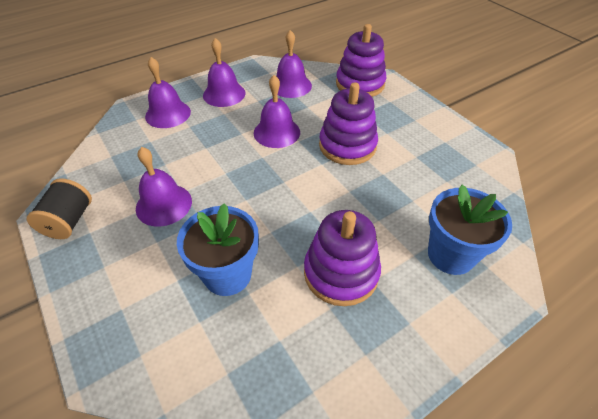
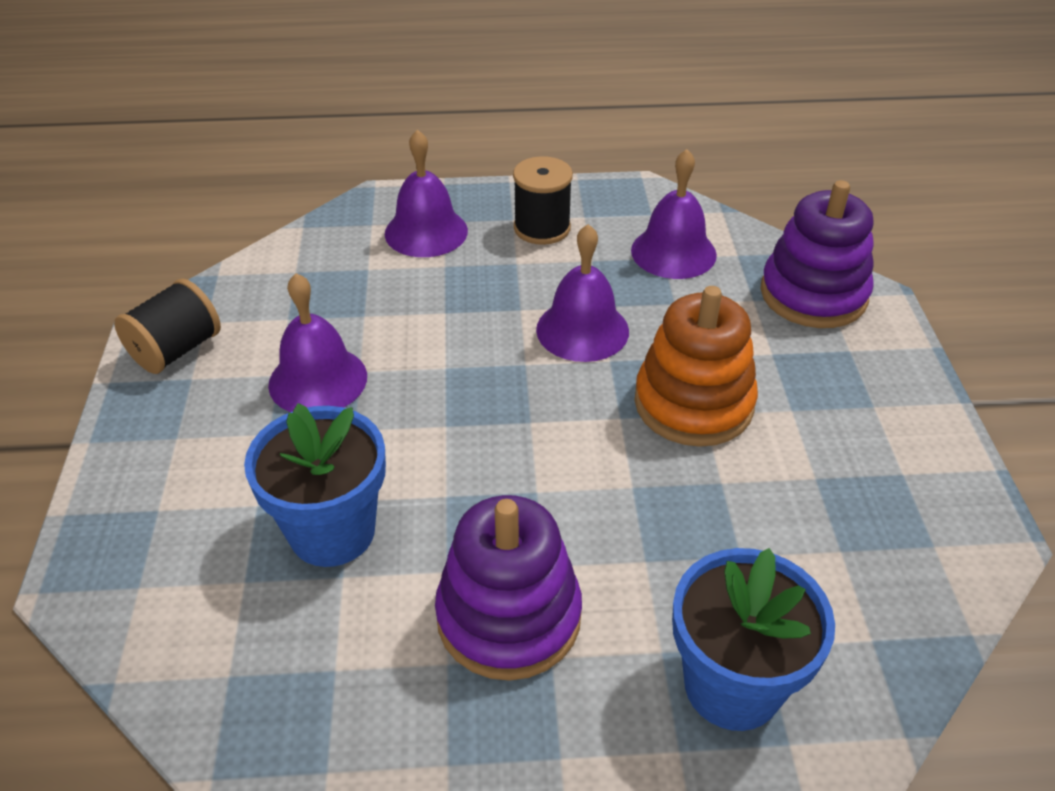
camera: 30 degrees right, 5 degrees down
(224, 94) = (542, 228): purple bell -> black spool
(347, 146) = (693, 403): purple stacking toy -> orange stacking toy

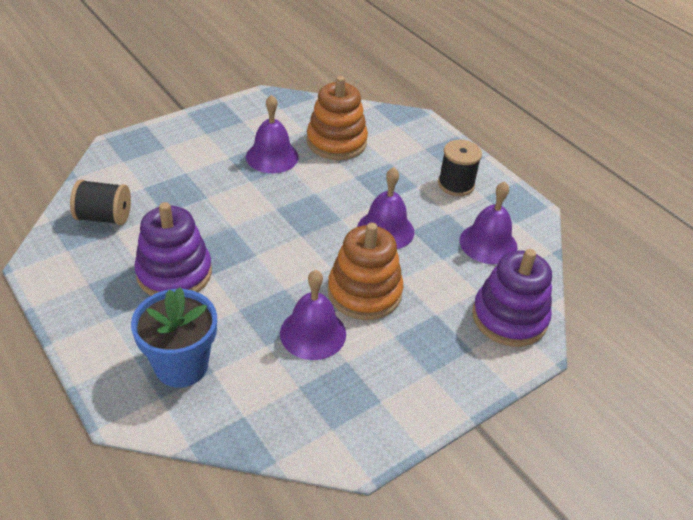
camera: 55 degrees right, 0 degrees up
(176, 350) = (256, 109): black spool -> black spool (104, 217)
(332, 532) = (186, 200): blue flower pot -> none
(350, 297) = (336, 142): none -> orange stacking toy
(426, 232) = (409, 145): purple bell -> purple bell (313, 333)

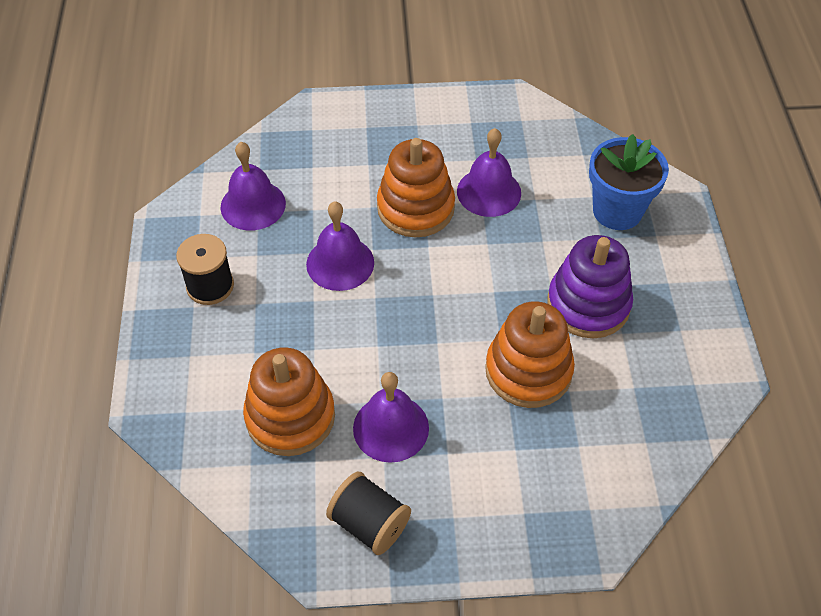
camera: 145 degrees left, 10 degrees up
(104, 217) = (641, 415): black spool -> black spool (369, 524)
(200, 214) = (528, 371): none -> orange stacking toy
(509, 318) = (309, 135): purple stacking toy -> none

